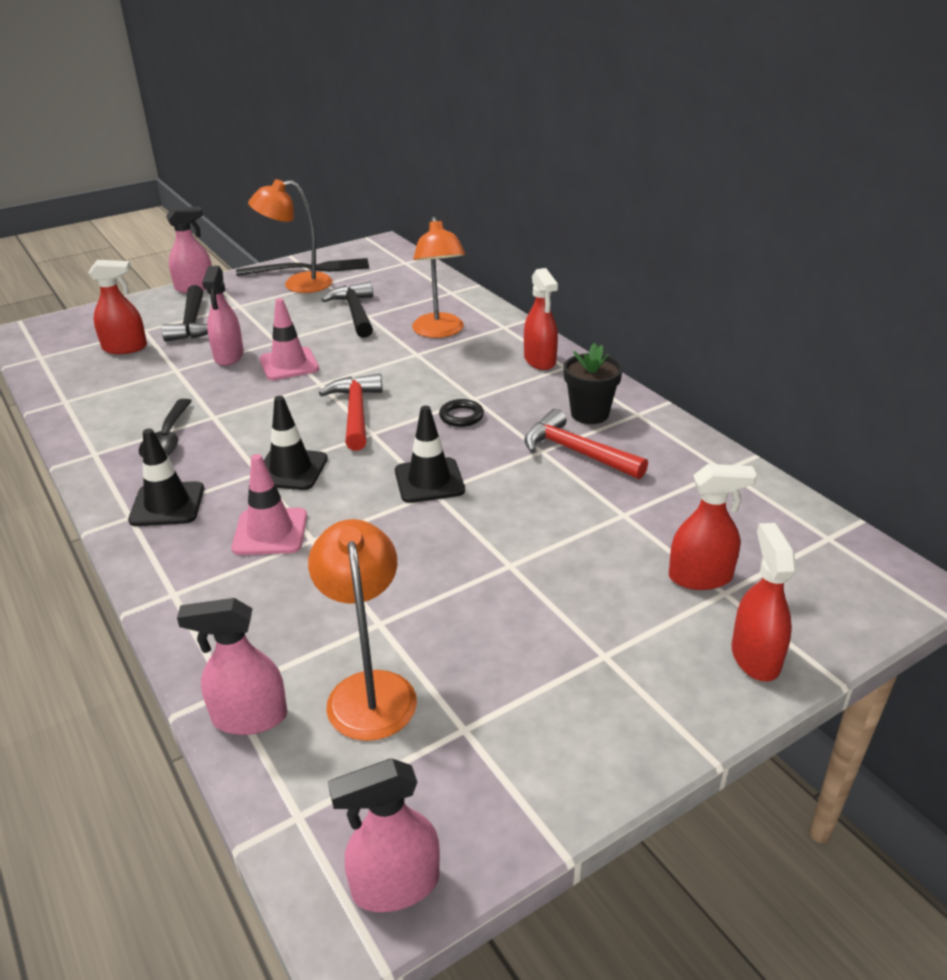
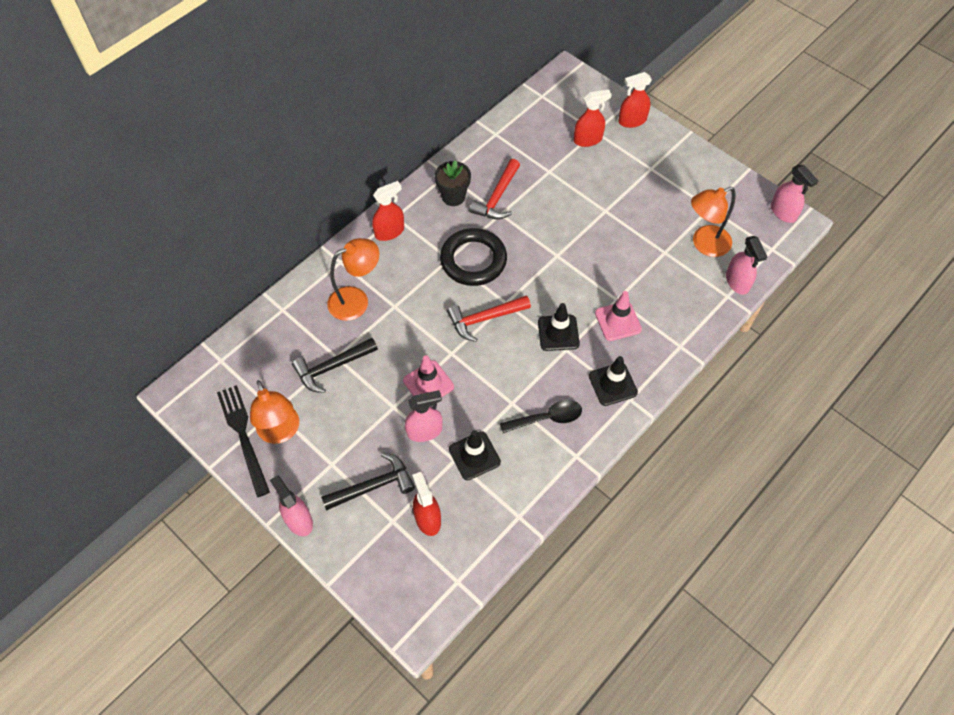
camera: 105 degrees left, 25 degrees up
(429, 481) = (547, 260): black traffic cone -> black traffic cone (474, 456)
(461, 416) = (473, 260): black ring -> black ring, size x2.30
(700, 577) = (588, 139): red spray bottle -> red spray bottle turned 90 degrees clockwise

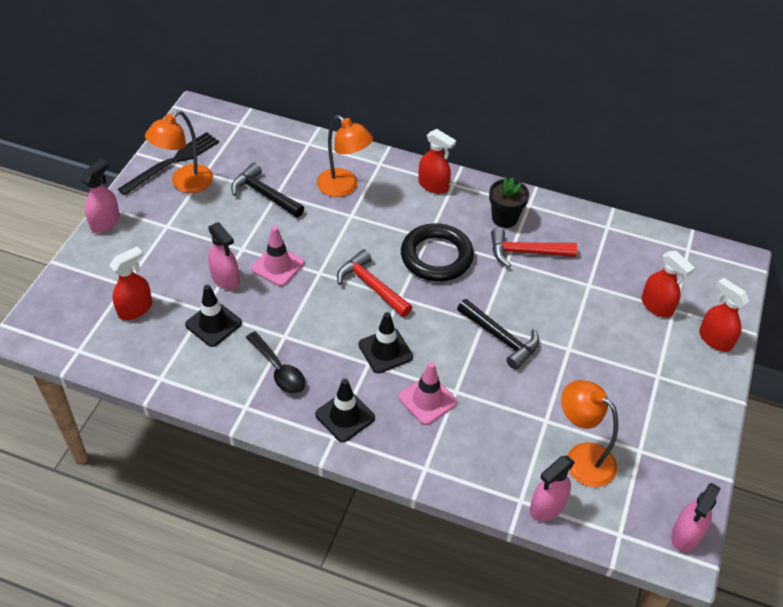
camera: 65 degrees right, 10 degrees down
(373, 486) = (155, 261): black hammer -> black hammer (500, 338)

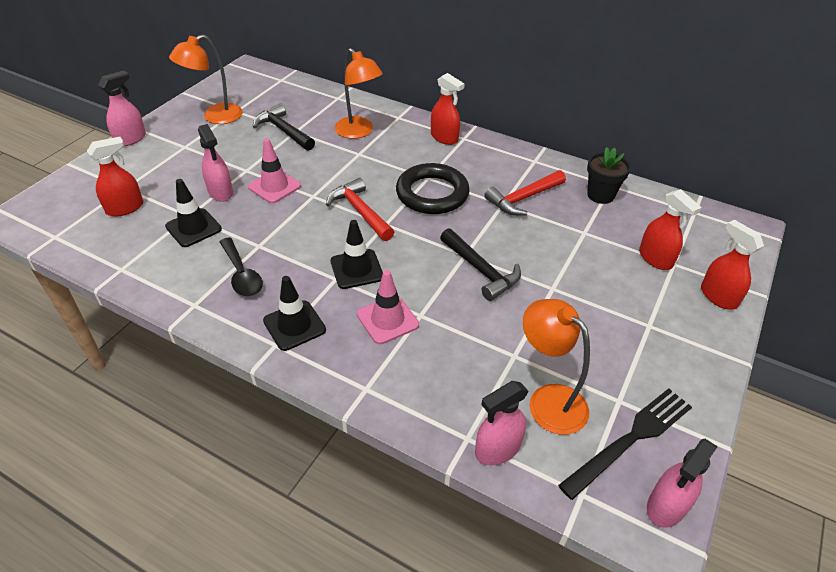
camera: 10 degrees right, 5 degrees down
(172, 162) = (211, 101): black fork -> black fork (630, 439)
(504, 218) = (508, 169): black flower pot -> black flower pot (600, 195)
(526, 252) = (523, 198): red hammer -> red hammer turned 45 degrees counterclockwise

